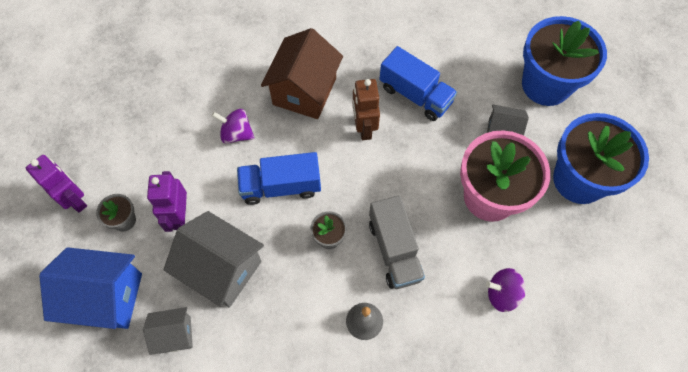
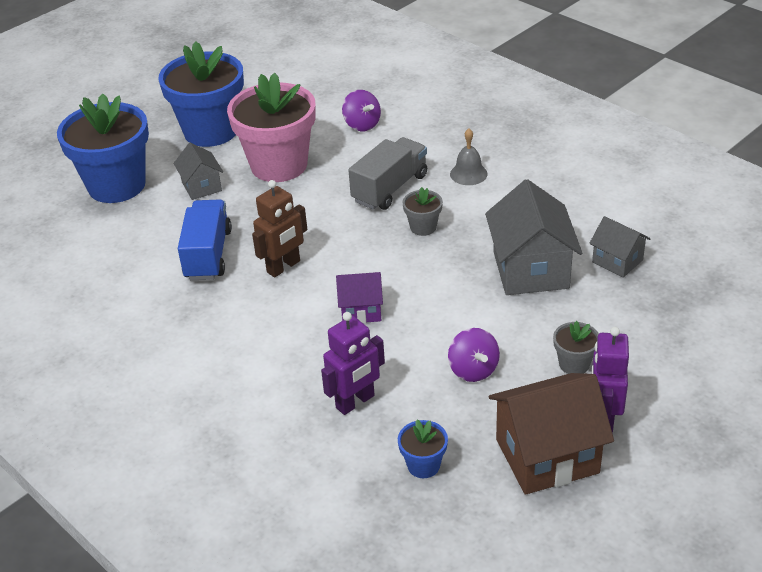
camera: 125 degrees left, 25 degrees down
(106, 297) = (650, 322): blue house -> none
(141, 91) = (423, 465): none -> blue flower pot
(179, 216) = (520, 329): purple robot -> purple robot (355, 402)
(236, 134) = (388, 348): purple spinning top -> purple spinning top (473, 370)
(281, 186) = (409, 283): blue truck -> none
(282, 142) = (361, 310): none -> purple house
(304, 91) = (281, 331): brown house -> brown house (547, 456)

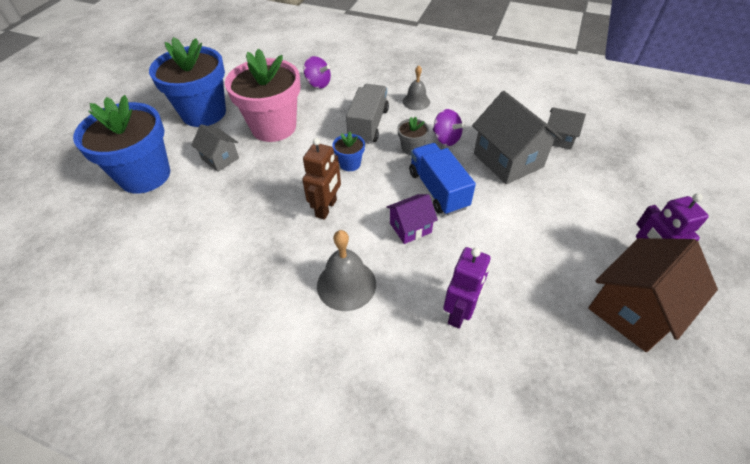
camera: 25 degrees left, 10 degrees up
(208, 255) = (257, 215): blue truck -> blue truck (438, 190)
(258, 344) = (346, 284): none -> grey bell
(423, 465) = (553, 354): blue flower pot -> blue flower pot (350, 164)
(473, 370) = (527, 252): purple spinning top -> purple spinning top (446, 139)
(574, 364) = (591, 225): grey flower pot -> none

